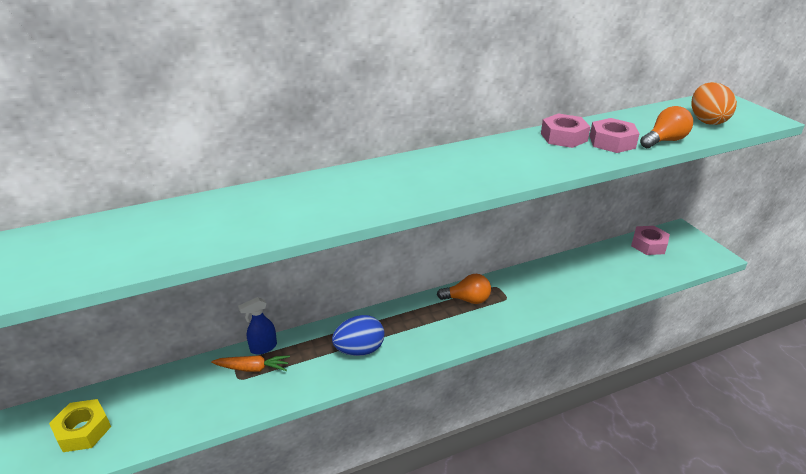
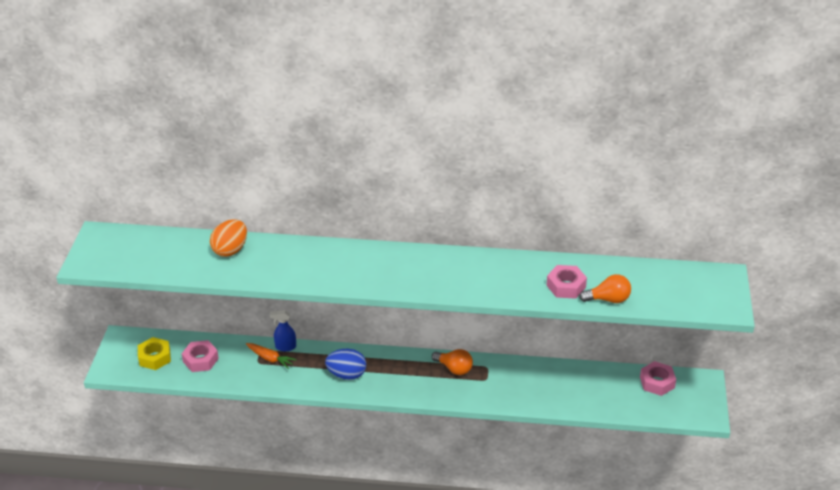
camera: 30 degrees right, 5 degrees up
(564, 137) = (535, 269): pink nut -> pink nut (200, 360)
(707, 121) = (673, 293): orange egg -> orange egg (230, 250)

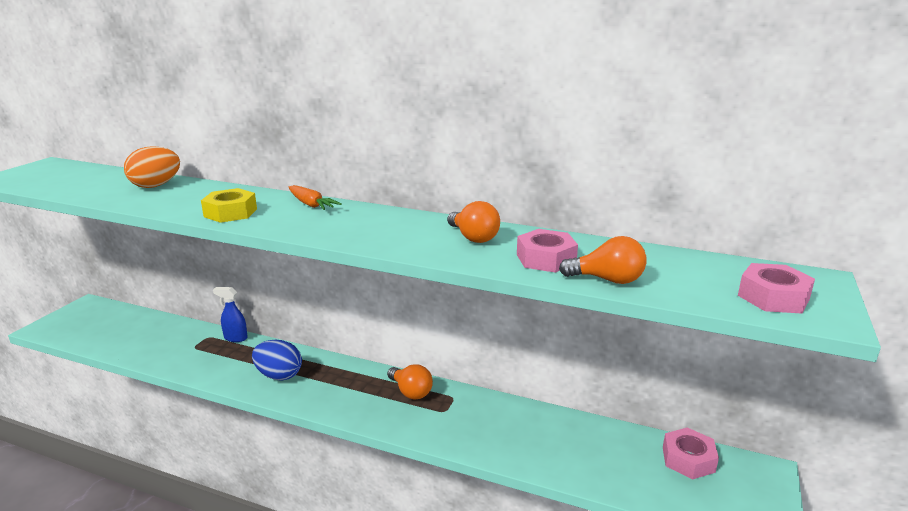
camera: 15 degrees right, 15 degrees down
(155, 357) = (98, 325): yellow nut -> yellow nut (230, 213)
(200, 360) = (139, 335): pink nut -> pink nut (773, 297)
(270, 358) = (210, 346): orange carrot -> orange carrot (311, 204)
(511, 272) = (473, 237): none -> orange light bulb

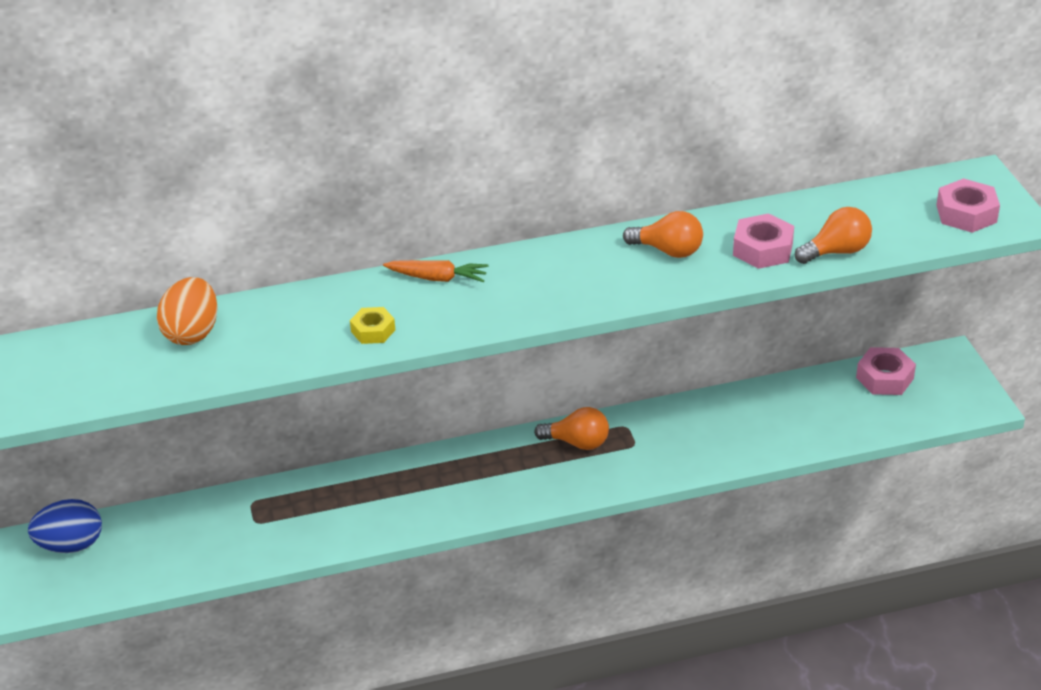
camera: 35 degrees left, 15 degrees up
(230, 213) = (373, 331): yellow nut -> yellow nut, size x0.66
(235, 338) = (289, 486): blue spray bottle -> none
(279, 375) = (413, 499): blue egg -> blue egg (71, 545)

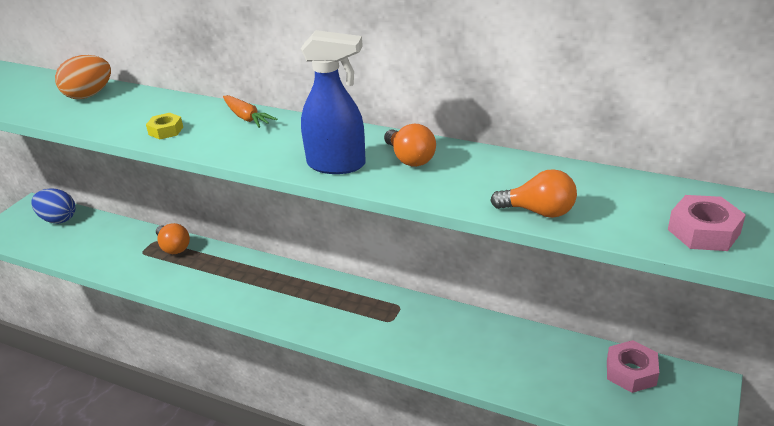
camera: 40 degrees right, 5 degrees down
(577, 442) = (357, 300): orange light bulb -> orange light bulb (173, 247)
(611, 286) = (337, 165): none -> blue spray bottle
(762, 249) = (480, 186): pink nut -> none

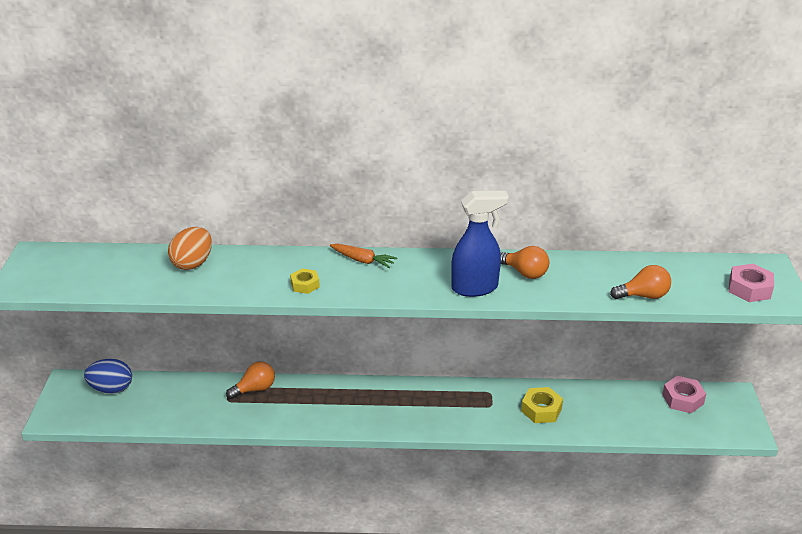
camera: 25 degrees left, 0 degrees up
(173, 247) = (255, 389): orange light bulb -> orange light bulb turned 60 degrees counterclockwise
(444, 340) = (541, 410): none -> yellow nut

